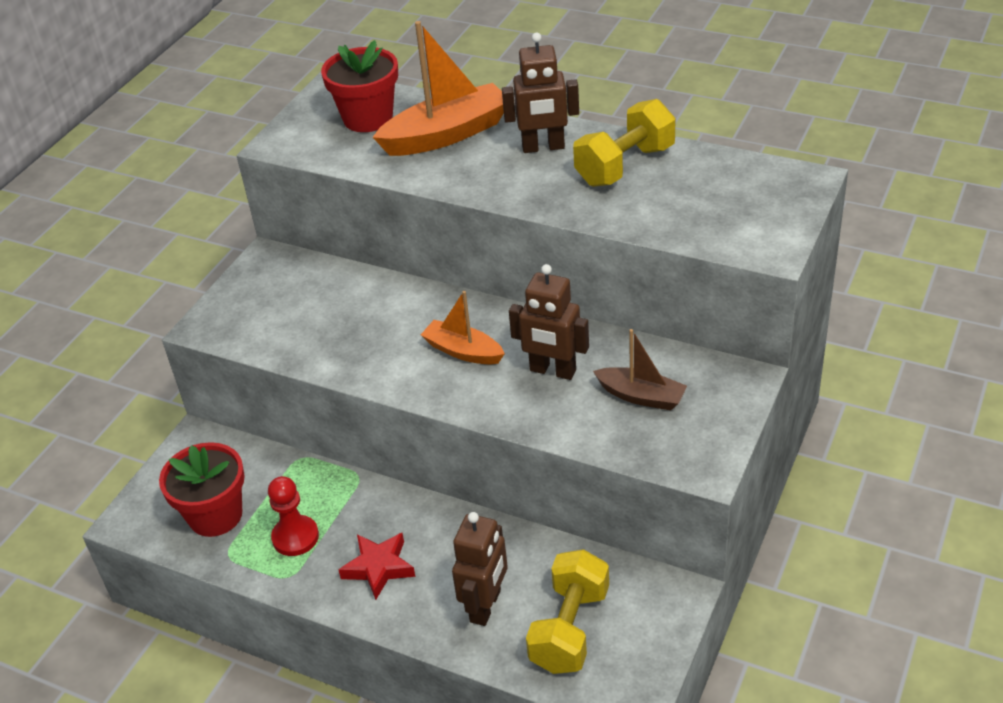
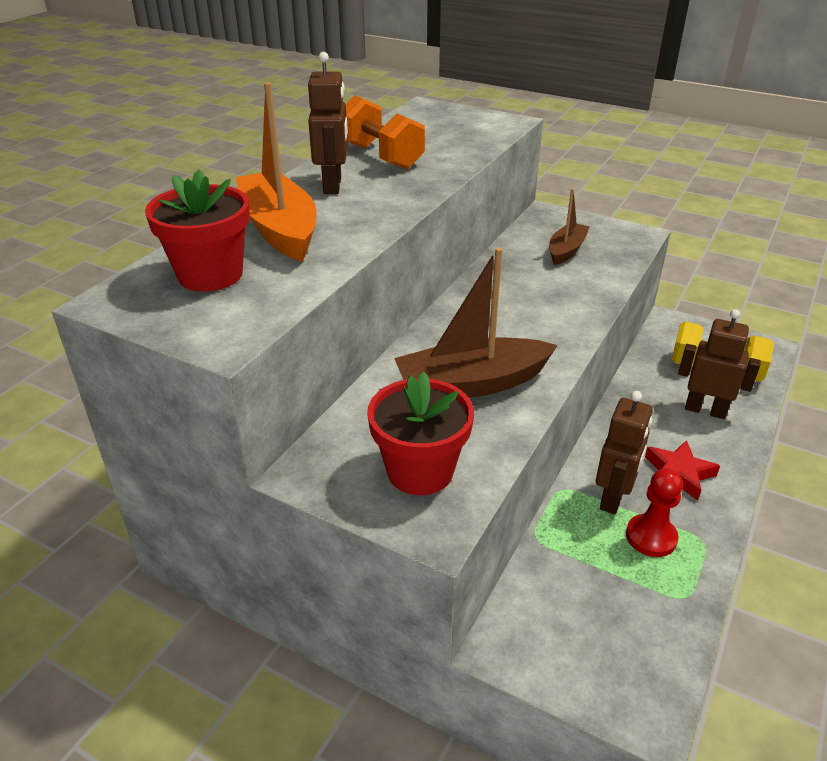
camera: 90 degrees left, 5 degrees down
(215, 515) = (629, 613): red flower pot -> red flower pot (420, 471)
(371, 333) = (471, 384): none -> brown boat
(463, 351) = (506, 328): orange boat -> none
(552, 371) = (535, 285): brown robot -> brown robot (613, 497)
(625, 166) = (380, 156): yellow dumbbell -> orange dumbbell

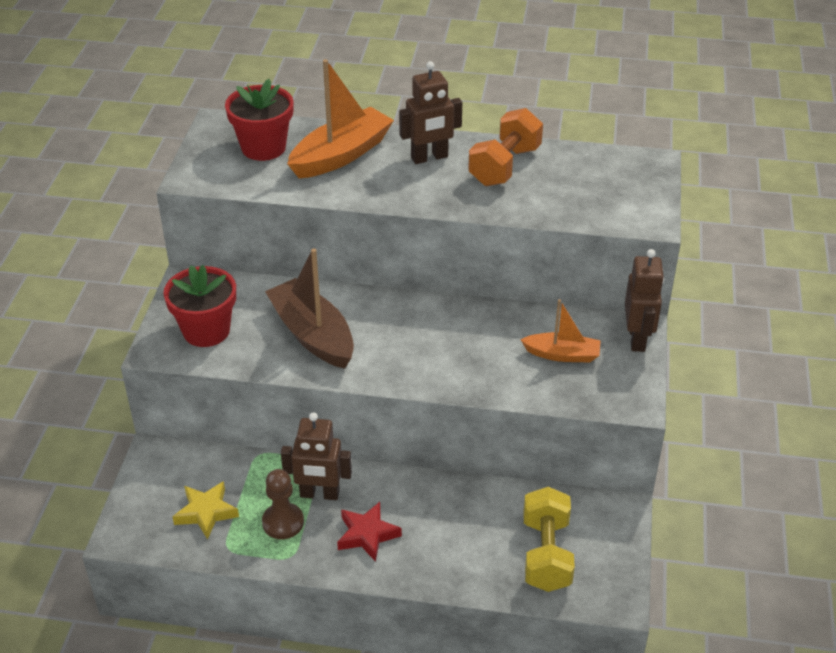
camera: 70 degrees right, 5 degrees up
(566, 250) = (562, 354): brown boat -> orange boat
(623, 608) = (206, 512): none -> yellow star
(651, 537) = (283, 522): red pawn -> brown pawn
(705, 410) = (470, 549): brown robot -> brown robot (637, 339)

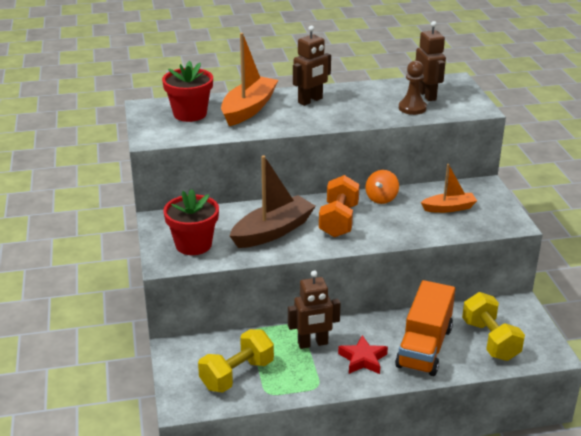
camera: 20 degrees left, 10 degrees down
(206, 512) = (237, 375): yellow star -> yellow dumbbell
(283, 522) = (298, 367): brown pawn -> brown pawn (412, 108)
(312, 335) = (273, 231): brown boat -> brown boat turned 105 degrees clockwise
(454, 539) = (424, 347): none -> orange truck
(481, 317) = (381, 198): none -> orange spinning top
(504, 166) = (363, 97): orange dumbbell -> orange dumbbell (338, 221)
(637, 339) = (489, 190): brown robot -> brown robot (427, 95)

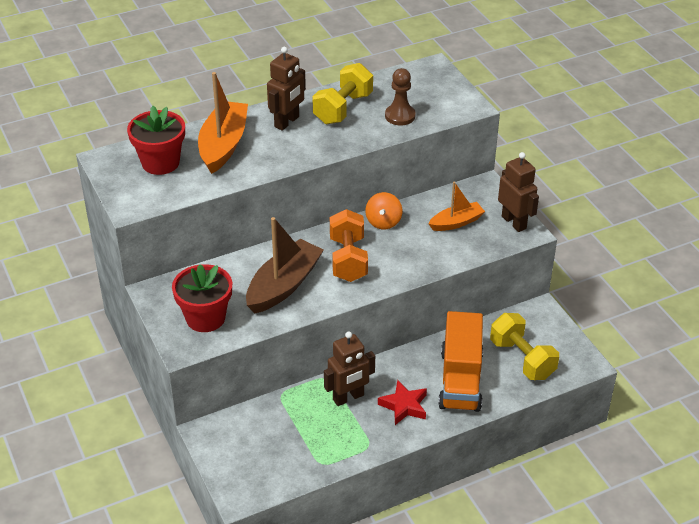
camera: 15 degrees left, 10 degrees up
(237, 375) = (284, 449): yellow dumbbell -> yellow dumbbell (343, 108)
(427, 95) = (410, 95): brown robot -> brown robot (514, 222)

